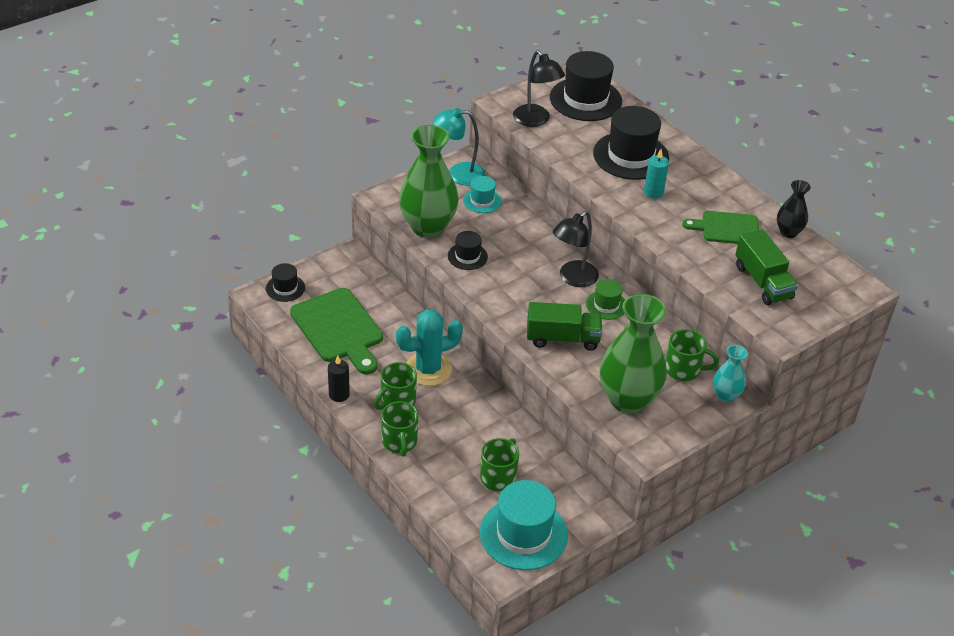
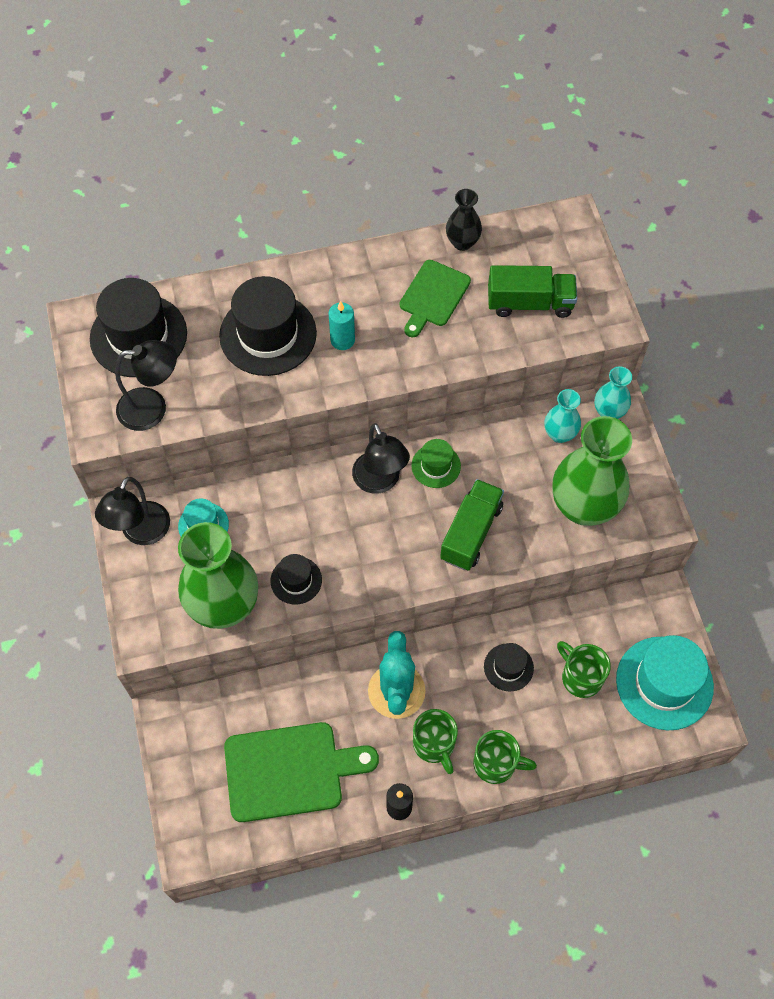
camera: 65 degrees left, 20 degrees up
(285, 288) = (190, 813): black hat -> black hat (508, 667)
(458, 174) = (141, 533): turquoise lamp -> black lamp
(683, 370) = (559, 434): green mug -> turquoise vase

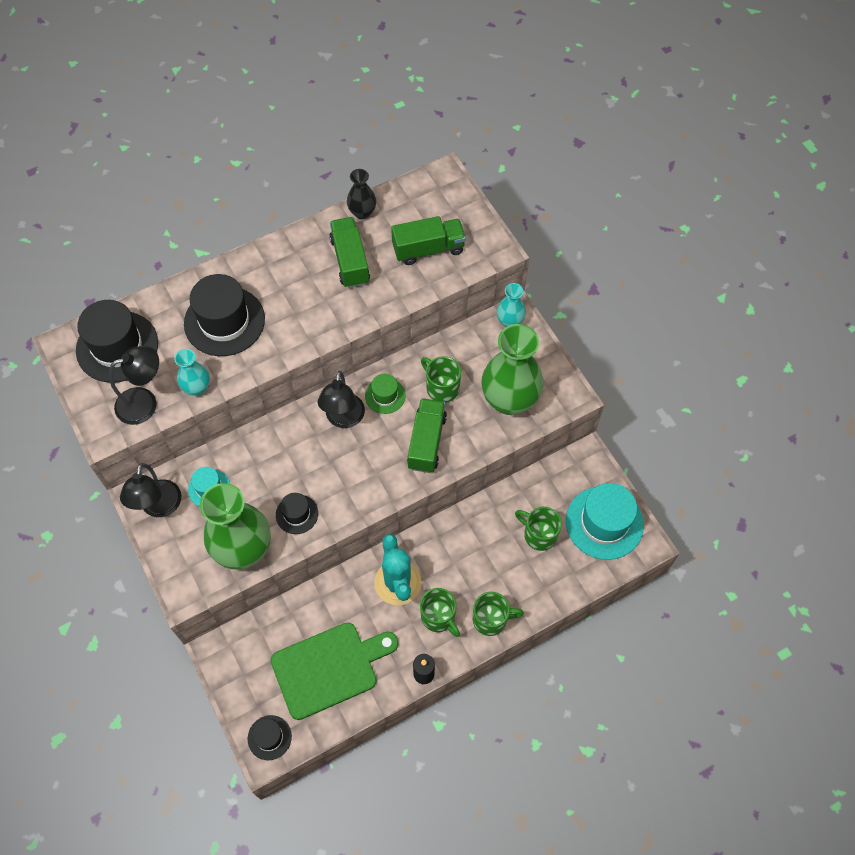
camera: 15 degrees left, 0 degrees up
(342, 340) = (286, 312): turquoise candle -> none
(380, 481) = (343, 419): black lamp -> black lamp turned 45 degrees clockwise
(433, 296) = (350, 261): green cutting board -> green truck
(506, 472) = (442, 387): none -> green mug
(508, 667) = (481, 541): black hat -> black hat (269, 737)
(559, 434) = (476, 347): turquoise vase -> turquoise vase (197, 388)

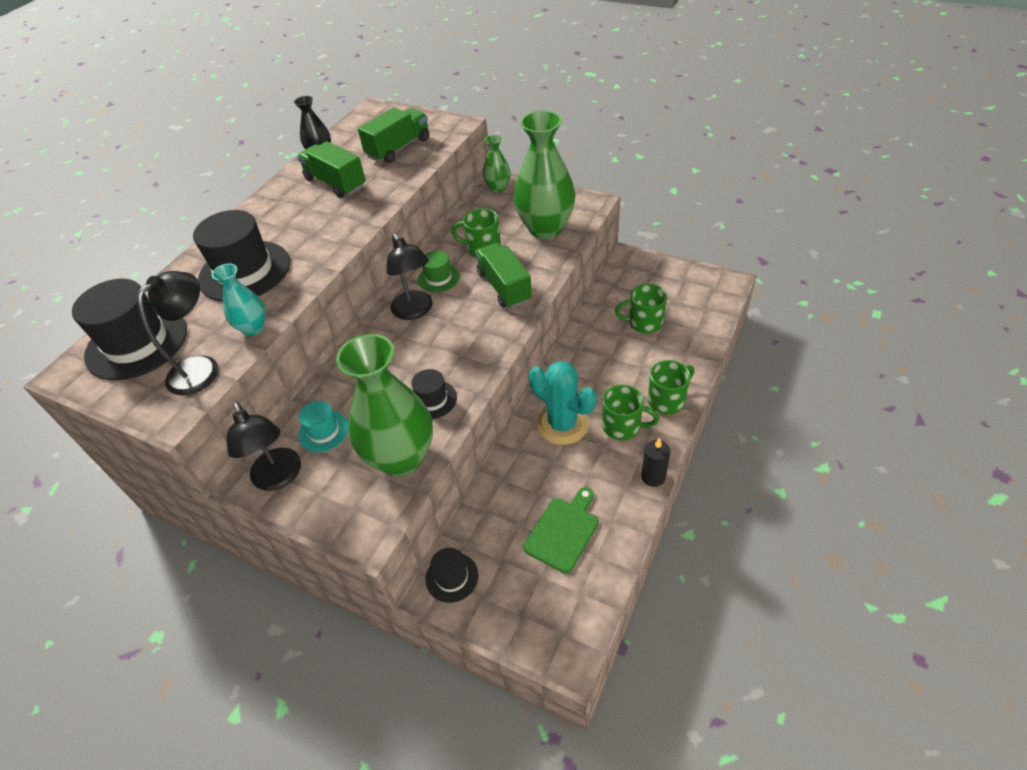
camera: 30 degrees left, 15 degrees down
(269, 737) = (559, 636): black hat -> black hat (452, 577)
(329, 668) = (563, 531): green cutting board -> green cutting board, size x0.62
(510, 321) = (498, 188): turquoise vase -> green vase
(604, 523) = (684, 288): turquoise hat -> none

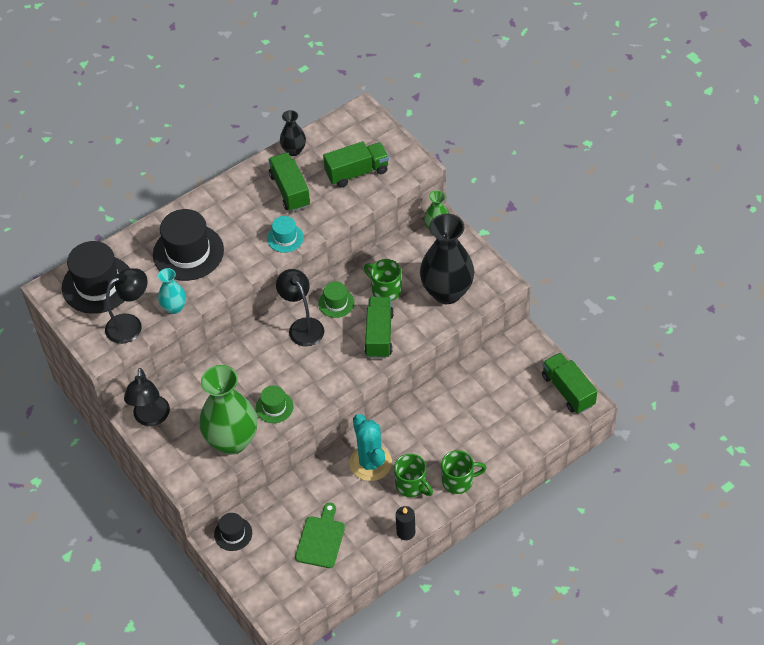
camera: 25 degrees right, 5 degrees up
(324, 431) = (193, 397): turquoise hat -> turquoise hat (285, 238)
(415, 311) = (302, 326): black lamp -> black lamp turned 150 degrees clockwise
(432, 399) = (274, 407): black hat -> green hat
(545, 228) = (447, 292): green vase -> black vase
(563, 531) = (321, 539): green cutting board -> green cutting board turned 45 degrees counterclockwise
(644, 323) = (490, 407): green mug -> none
(702, 280) = (568, 390): none -> green truck

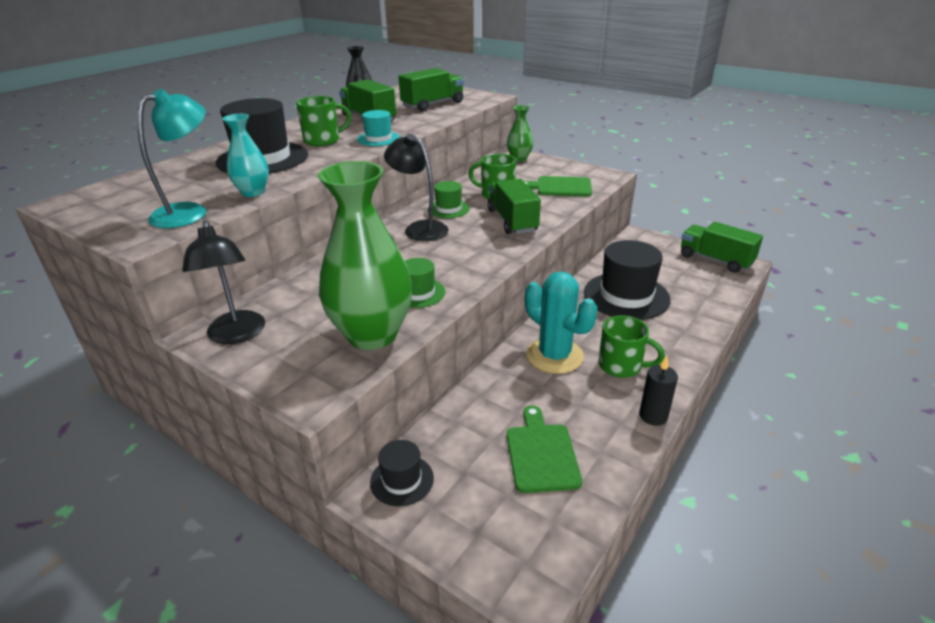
camera: 20 degrees left, 20 degrees down
(98, 284) = (138, 191): black hat -> black hat (626, 296)
(131, 325) = (190, 212): black lamp -> turquoise lamp
(447, 292) = (560, 187): black vase -> green cutting board
(458, 481) = (673, 350): green mug -> green mug (323, 140)

